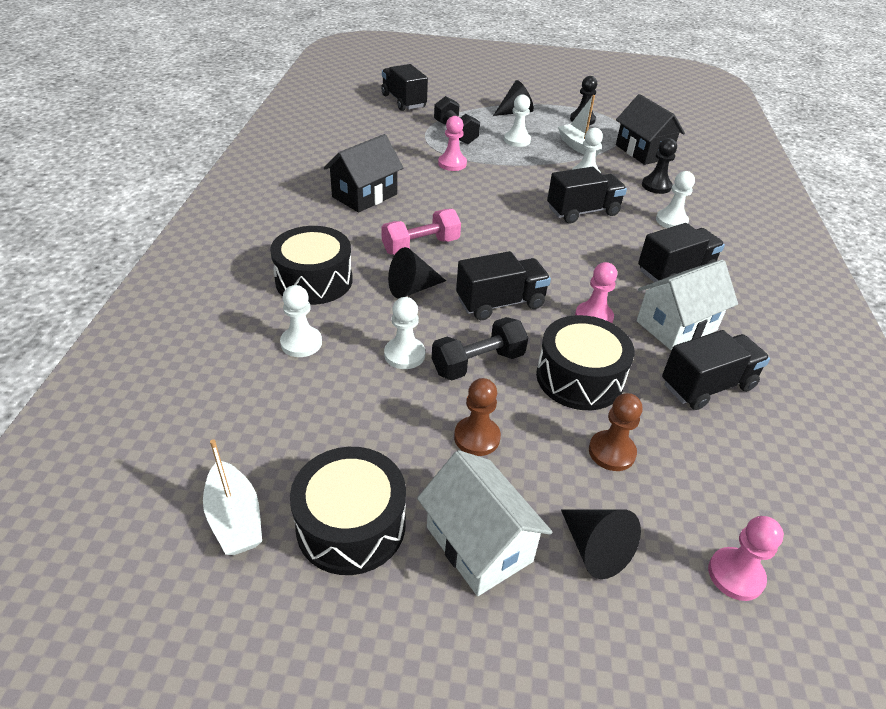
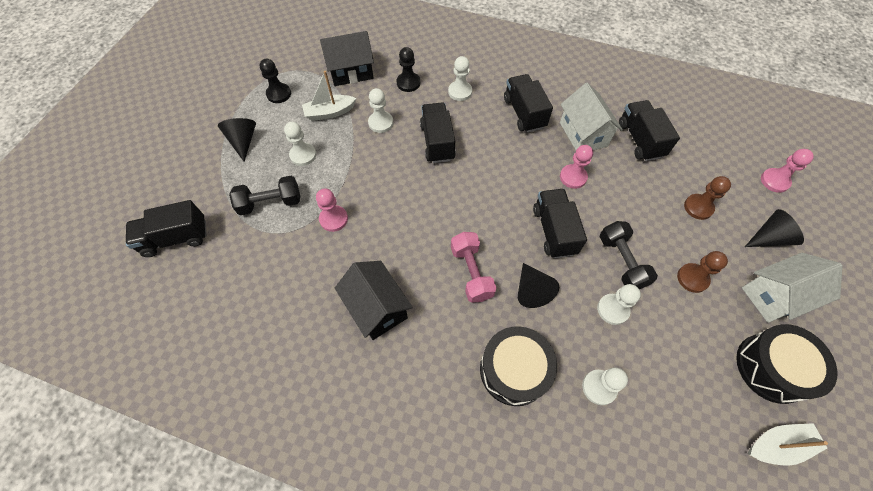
camera: 75 degrees left, 20 degrees up
(579, 378) = (634, 204): black drum -> none

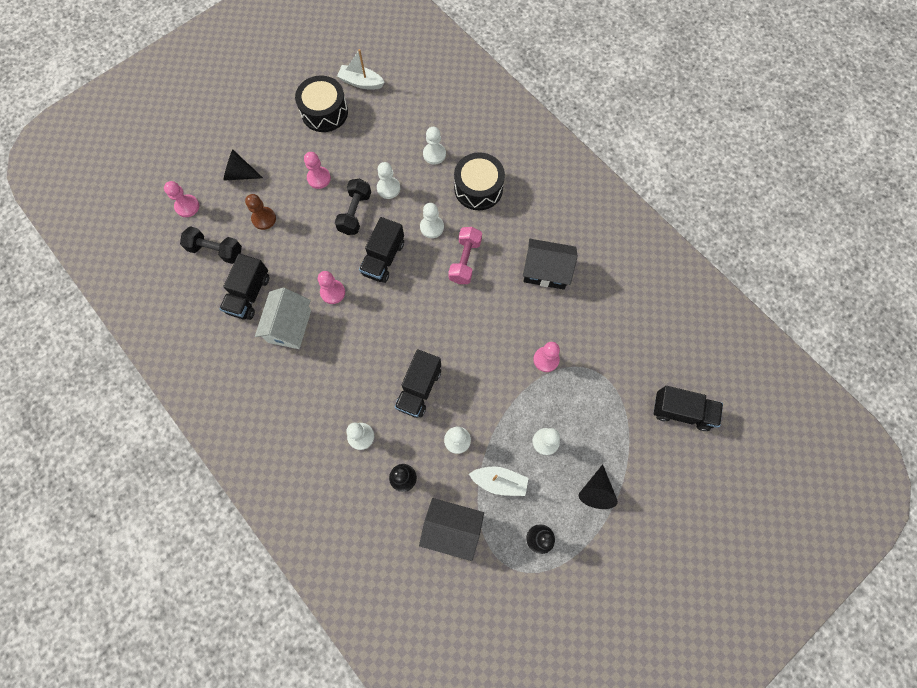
camera: 150 degrees left, 10 degrees up
(270, 203) = (592, 404): black dumbbell -> black dumbbell (216, 250)
(376, 308) = (546, 271): black house -> black house turned 75 degrees counterclockwise
(524, 113) = (321, 377): black truck -> none
(531, 290) = (432, 227): black cone -> white pawn
(692, 278) = (319, 178): brown pawn -> pink pawn
(774, 296) = (279, 142): white house -> none

